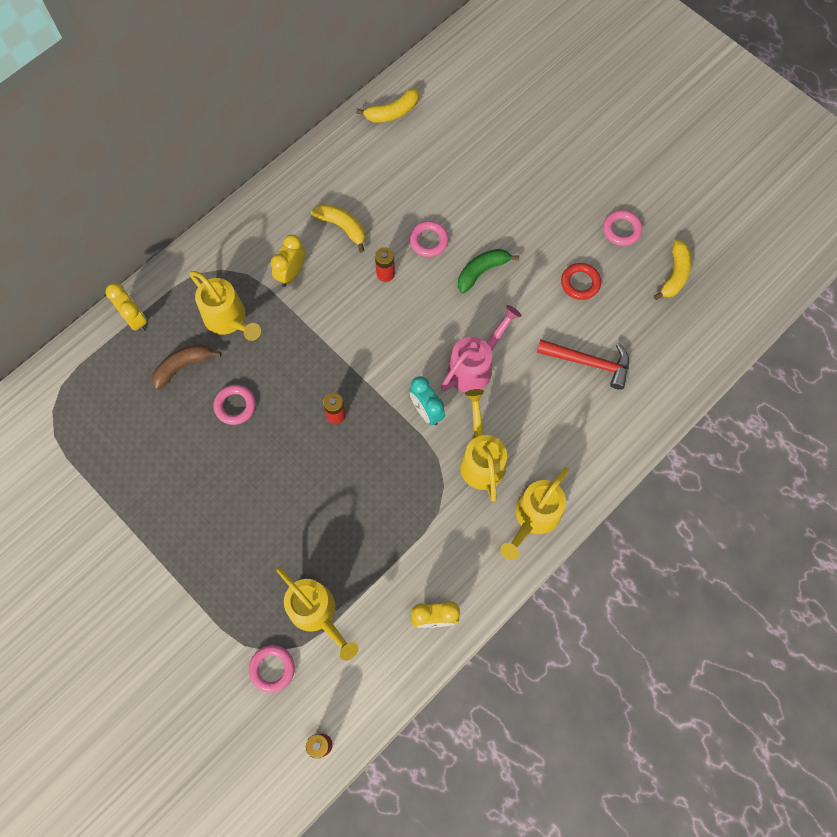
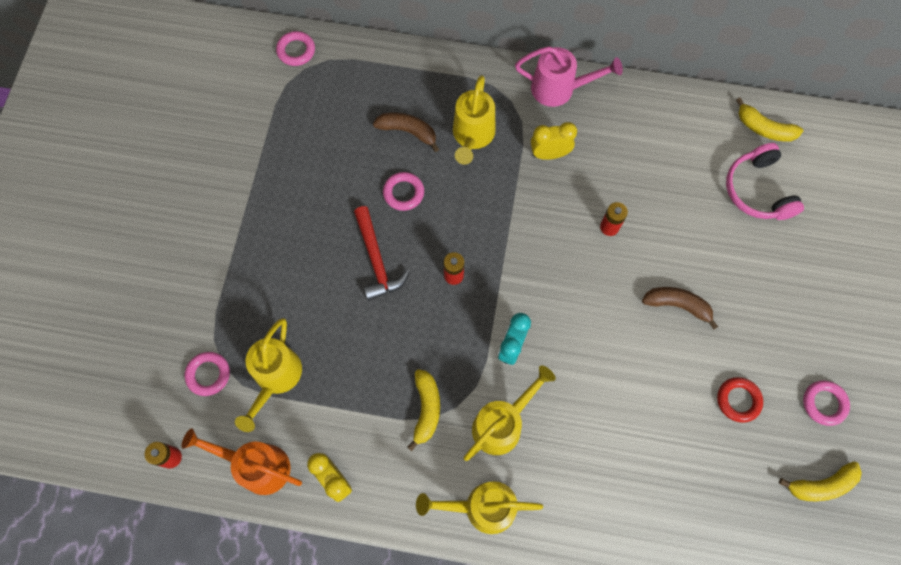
camera: 55 degrees right, 0 degrees up
(135, 319) = (420, 70): yellow clock -> none
(342, 227) = (623, 163): yellow banana -> yellow banana (426, 409)
(380, 675) = (257, 466): none -> orange watering can
(428, 241) = (669, 241): pink ring -> pink ring (296, 51)
(436, 153) = (757, 190): none -> pink headphones
(475, 366) = (583, 360): pink watering can -> pink watering can (559, 89)
(482, 271) = (677, 305): green banana -> brown banana
(589, 362) = (666, 461): red hammer -> red hammer (376, 260)

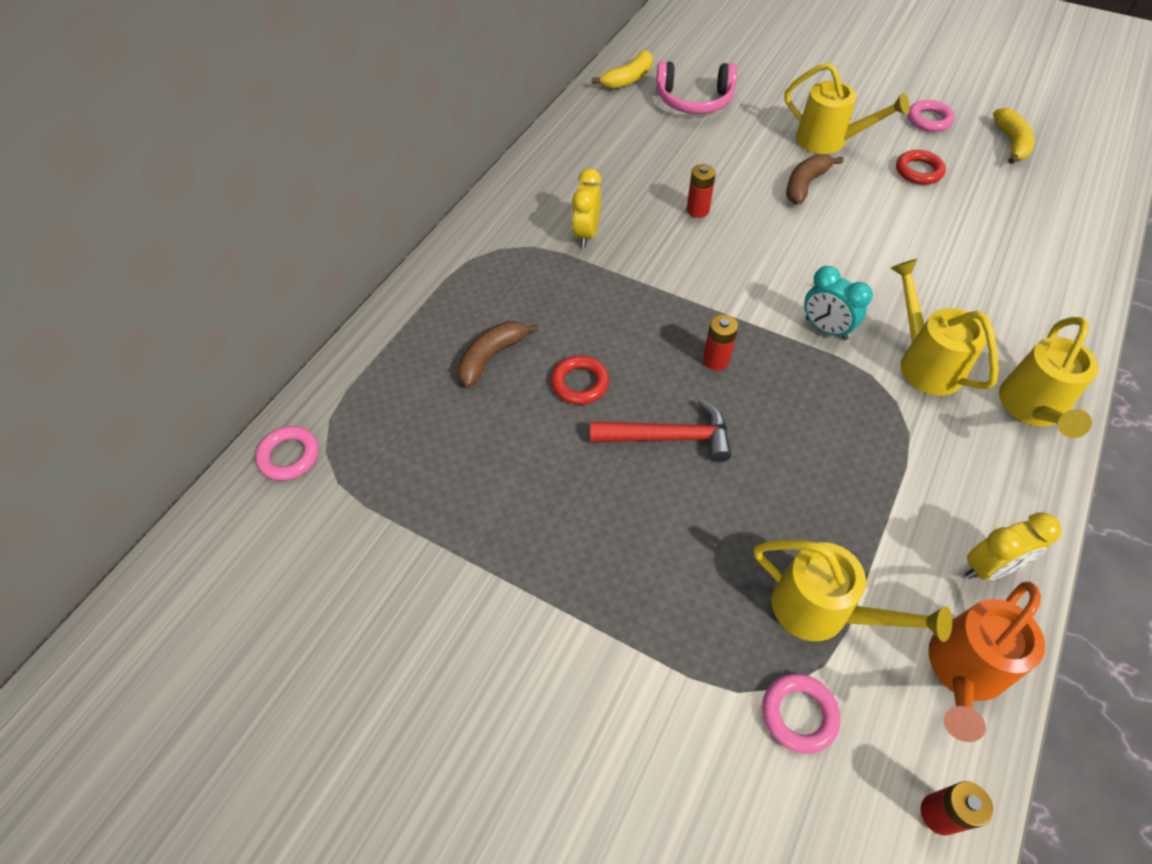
camera: 70 degrees left, 15 degrees down
(403, 193) = (580, 383): pink ring -> red ring
(426, 409) = (896, 434): yellow banana -> none
(472, 136) = (530, 295): yellow watering can -> yellow watering can (829, 141)
(559, 89) = (506, 205): pink watering can -> none

